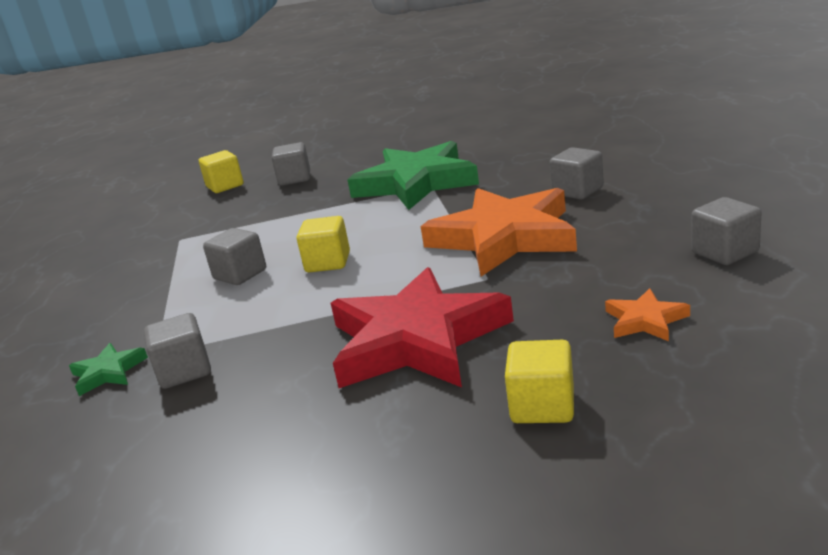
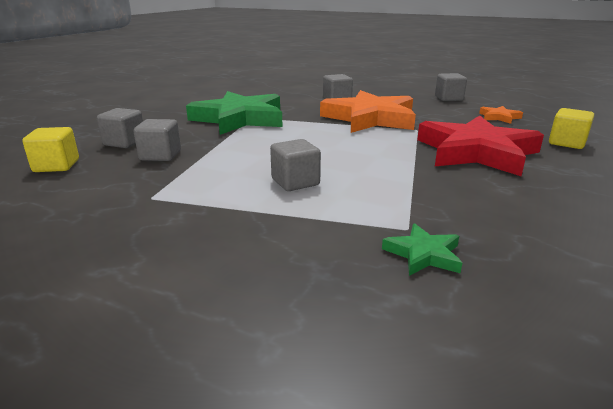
camera: 70 degrees left, 0 degrees up
(184, 371) = (454, 219): grey cube -> grey cube (160, 155)
(328, 262) = (327, 155): yellow cube -> none

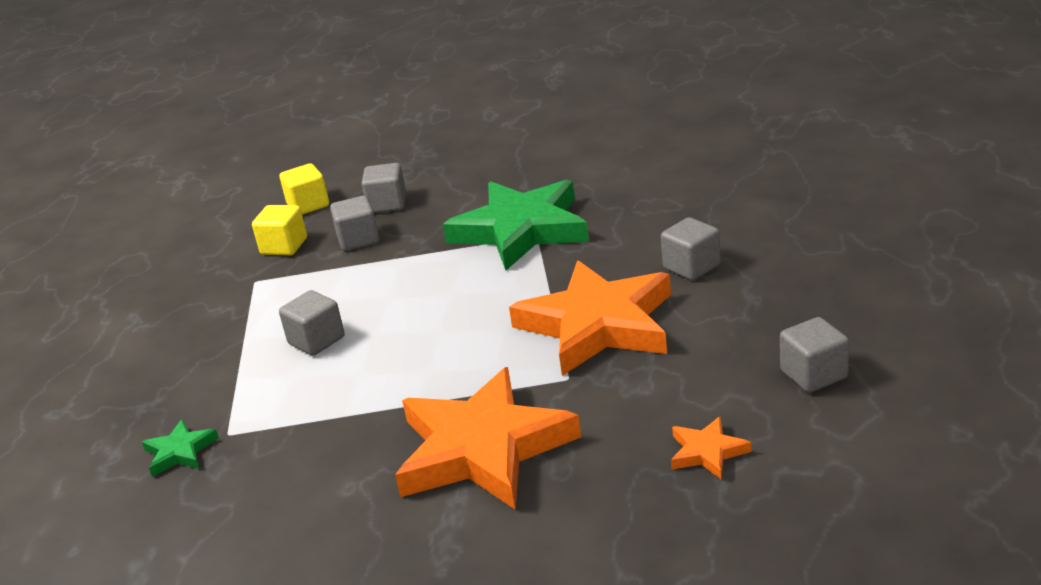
camera: 75 degrees right, 5 degrees up
(476, 152) = (482, 448): red star -> orange star
(567, 143) = (584, 539): yellow cube -> yellow cube (284, 246)

